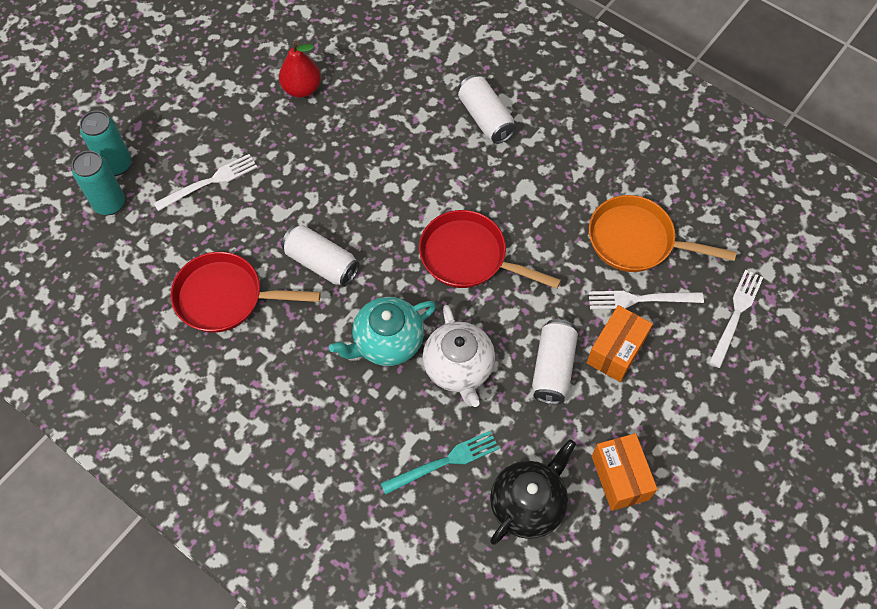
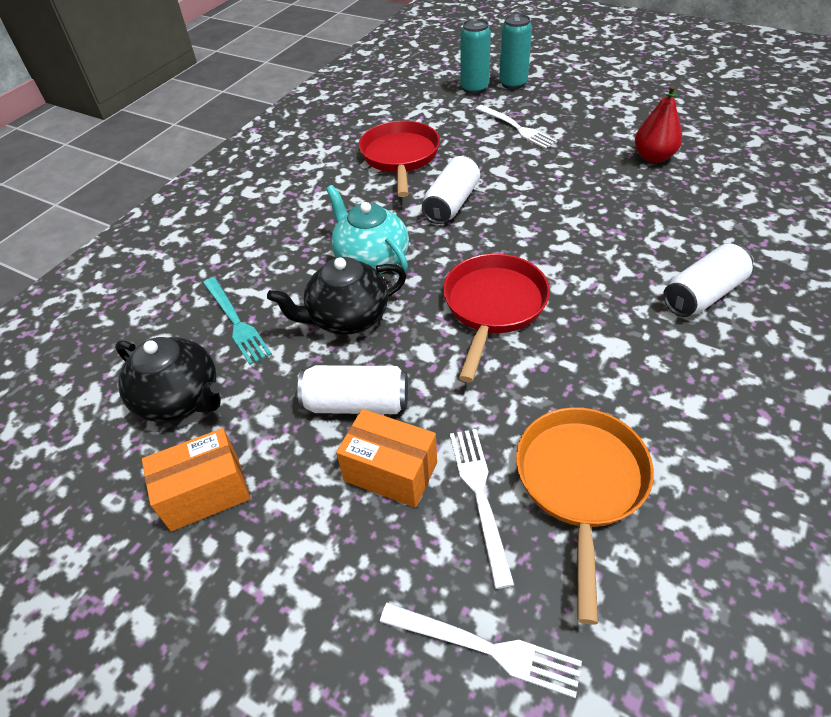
camera: 85 degrees right, 15 degrees down
(458, 368) = (347, 318): white teapot -> black teapot

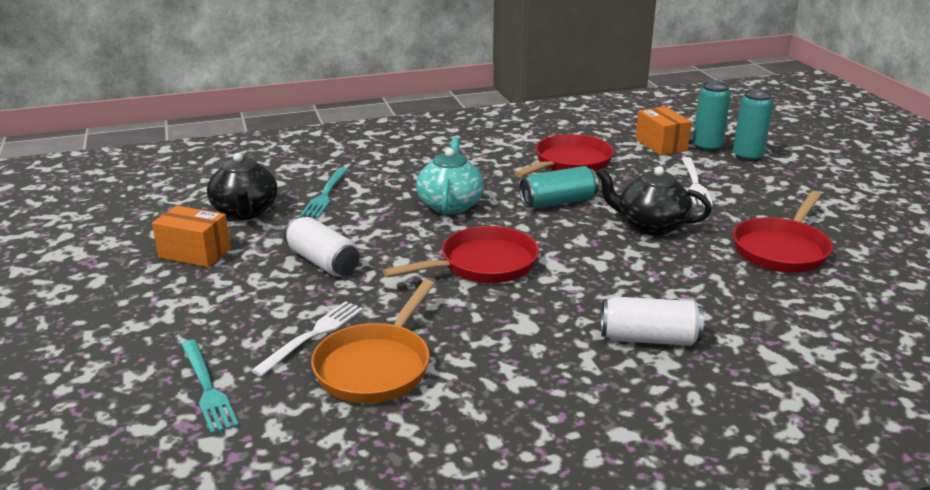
camera: 40 degrees right, 20 degrees down
(347, 318) = (386, 224): black teapot -> black teapot (650, 226)
(390, 471) = (288, 298): orange box -> orange box (661, 145)
(451, 203) = (558, 202): white can -> turquoise can
(485, 648) = (207, 388): white fork -> turquoise fork
(580, 483) = (376, 366): orange pan -> orange pan turned 150 degrees clockwise
(653, 157) = (782, 249): red pear -> red pan

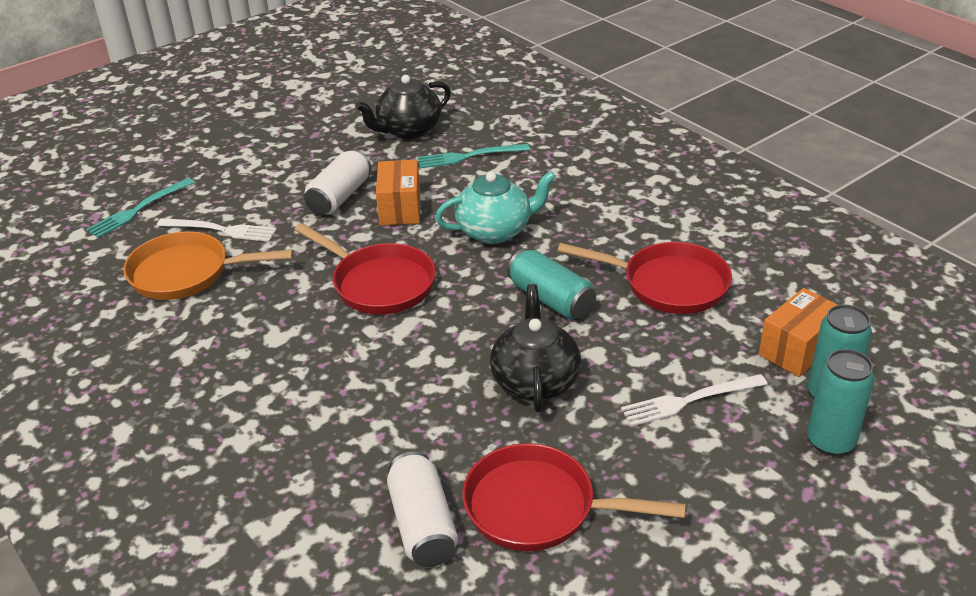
camera: 70 degrees right, 10 degrees up
(194, 253) = (324, 135): orange box -> orange box (400, 208)
(649, 338) = (281, 422): white can -> white can (423, 524)

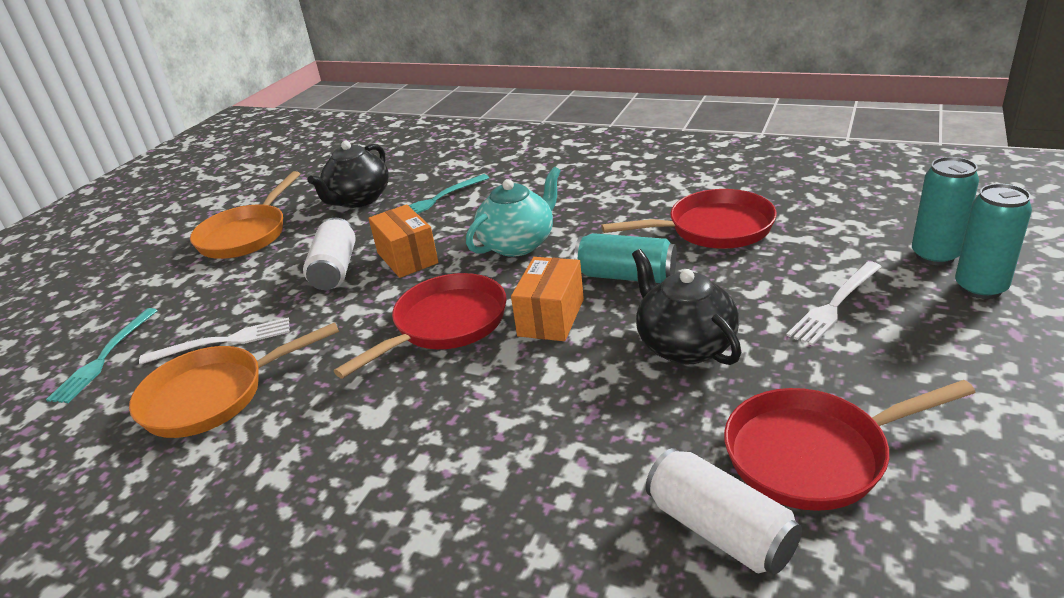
camera: 25 degrees left, 5 degrees down
(299, 133) = (246, 235): none -> orange pan
(379, 283) = (445, 325): red pan -> red pan turned 60 degrees counterclockwise
(797, 349) = (869, 234): orange box -> orange box (551, 317)

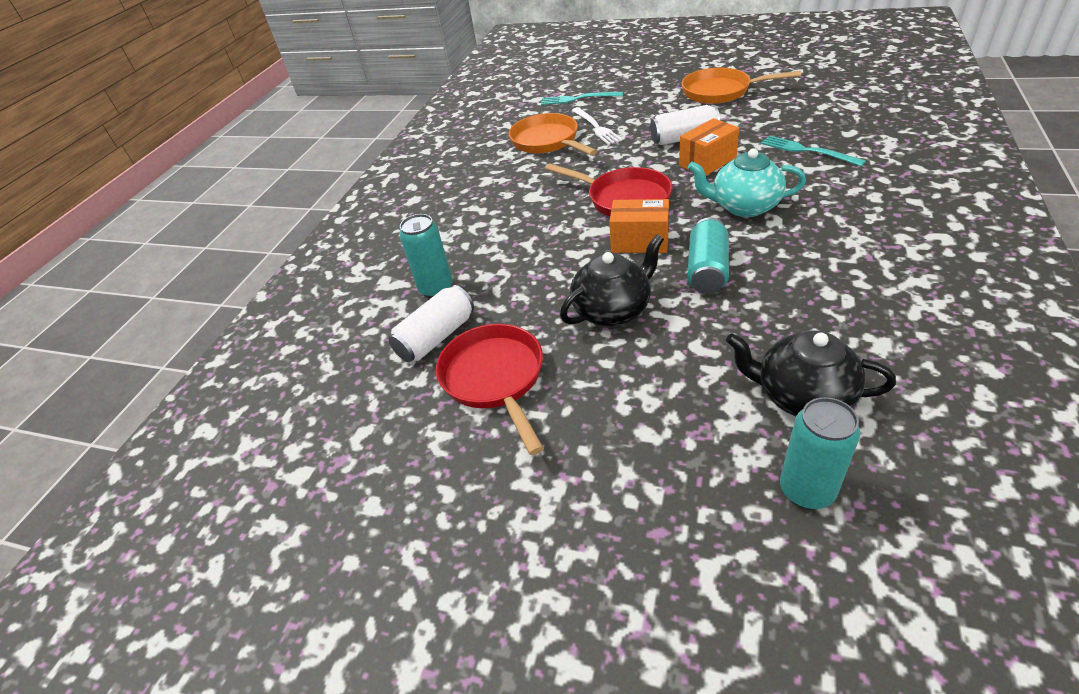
camera: 85 degrees right, 10 degrees up
(359, 199) = (792, 116): black teapot -> black teapot (802, 396)
(518, 244) = (744, 206): turquoise teapot -> turquoise teapot turned 150 degrees clockwise
(713, 229) = (811, 315): red pan -> none
(835, 304) = (686, 399): white fork -> none
(980, 288) = (742, 520): turquoise can -> turquoise can (436, 289)

